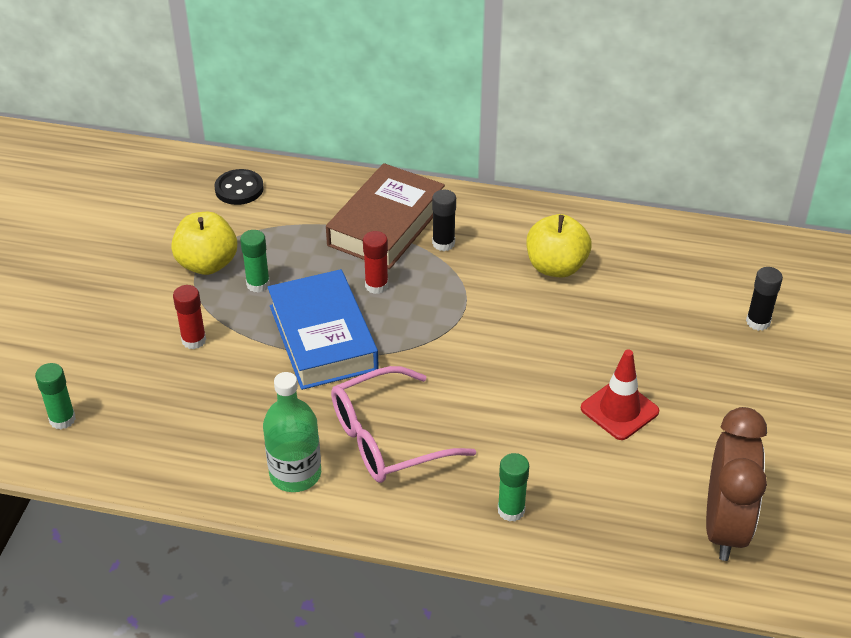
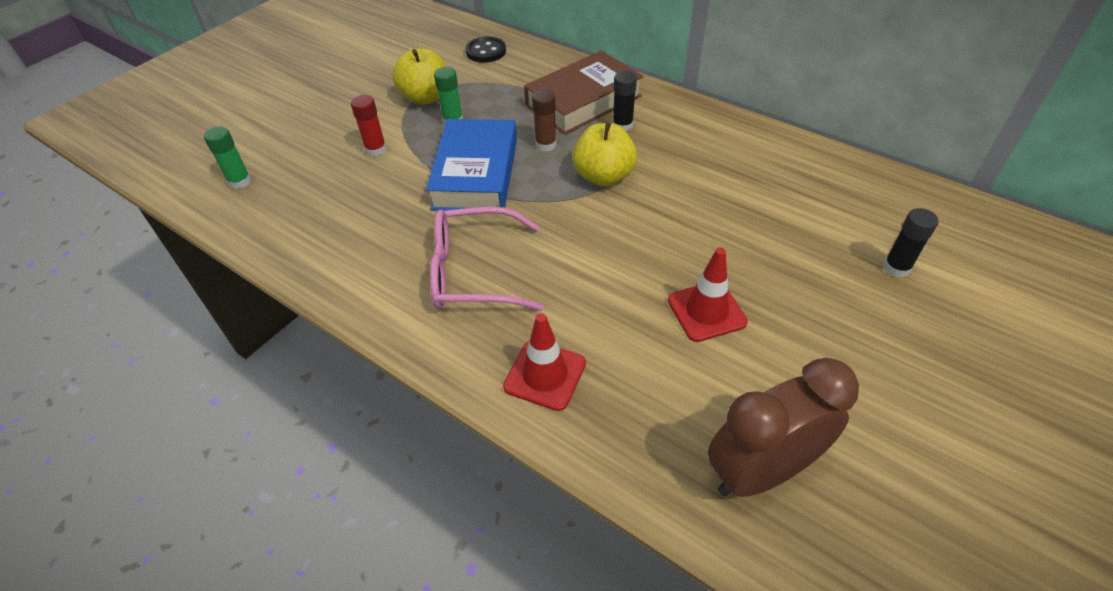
camera: 25 degrees right, 5 degrees up
(295, 474) = (378, 278): green bottle -> none
(376, 285) = (546, 144): red glue stick -> brown glue stick
(511, 510) = (545, 375): green glue stick -> red traffic cone
(556, 267) = (712, 167): yellow apple -> yellow apple (603, 176)
(724, 527) = (761, 471): brown clock -> brown clock turned 150 degrees counterclockwise

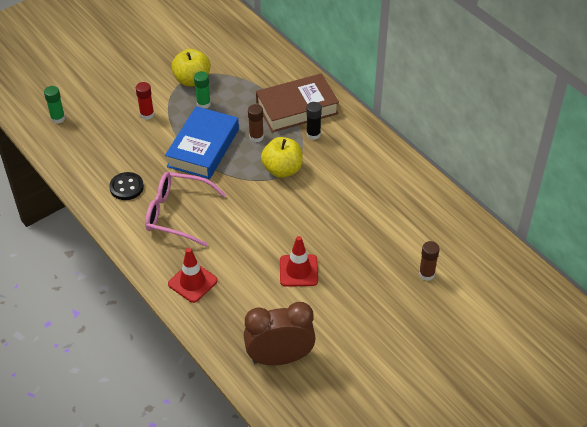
camera: 15 degrees right, 0 degrees up
(486, 51) = (248, 49): black button -> black button (126, 187)
(896, 268) = (426, 274): black glue stick -> brown glue stick

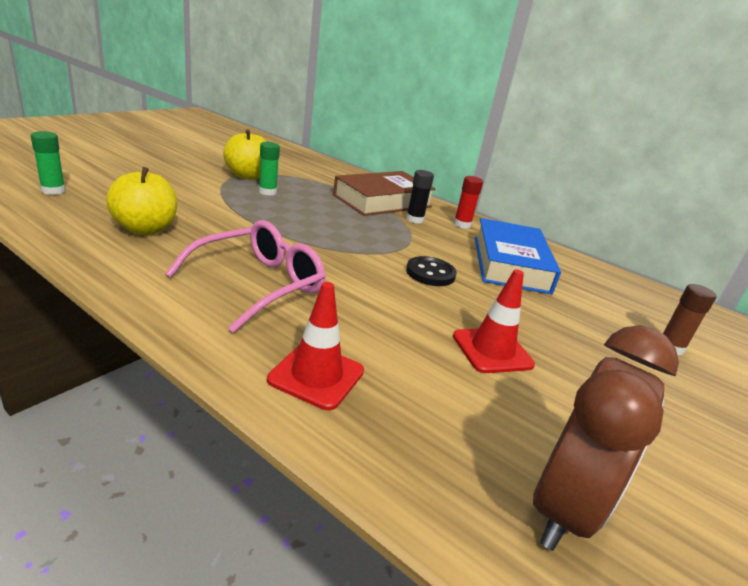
camera: 20 degrees left, 20 degrees down
(126, 187) = (166, 255): black button -> black button (430, 273)
(147, 114) = (192, 195): red glue stick -> red glue stick (462, 224)
(177, 214) = (259, 284): pink glasses -> pink glasses turned 135 degrees clockwise
(203, 148) = (279, 224): blue book -> blue book (510, 264)
(256, 137) = (346, 218): brown glue stick -> none
(280, 358) = (564, 506): brown clock -> brown clock turned 150 degrees clockwise
(282, 169) = (396, 245): yellow apple -> yellow apple (145, 229)

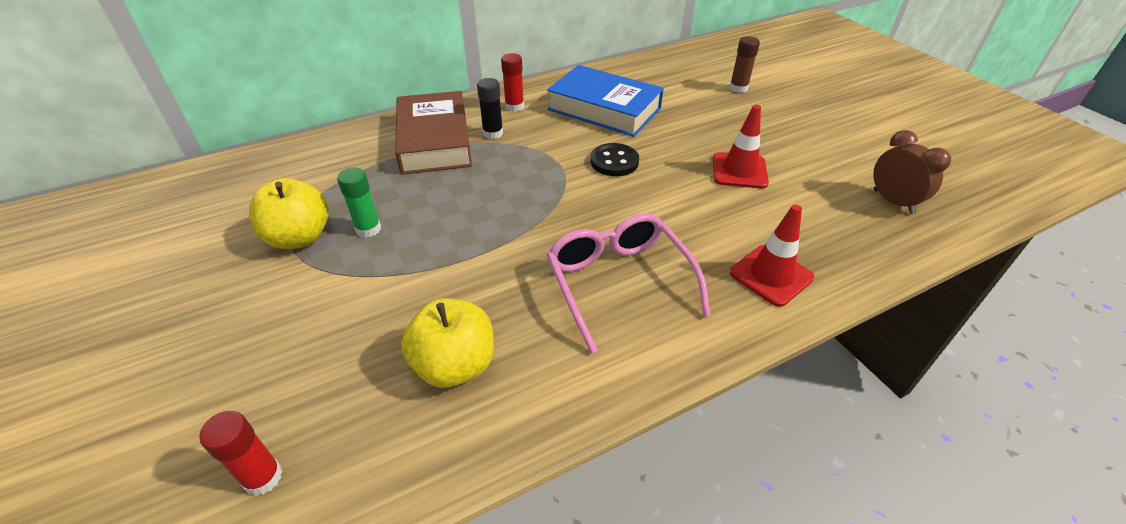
camera: 60 degrees left, 15 degrees up
(53, 191) = (263, 477): green glue stick -> red glue stick
(564, 506) = (893, 201): brown clock -> brown clock, size x0.63

